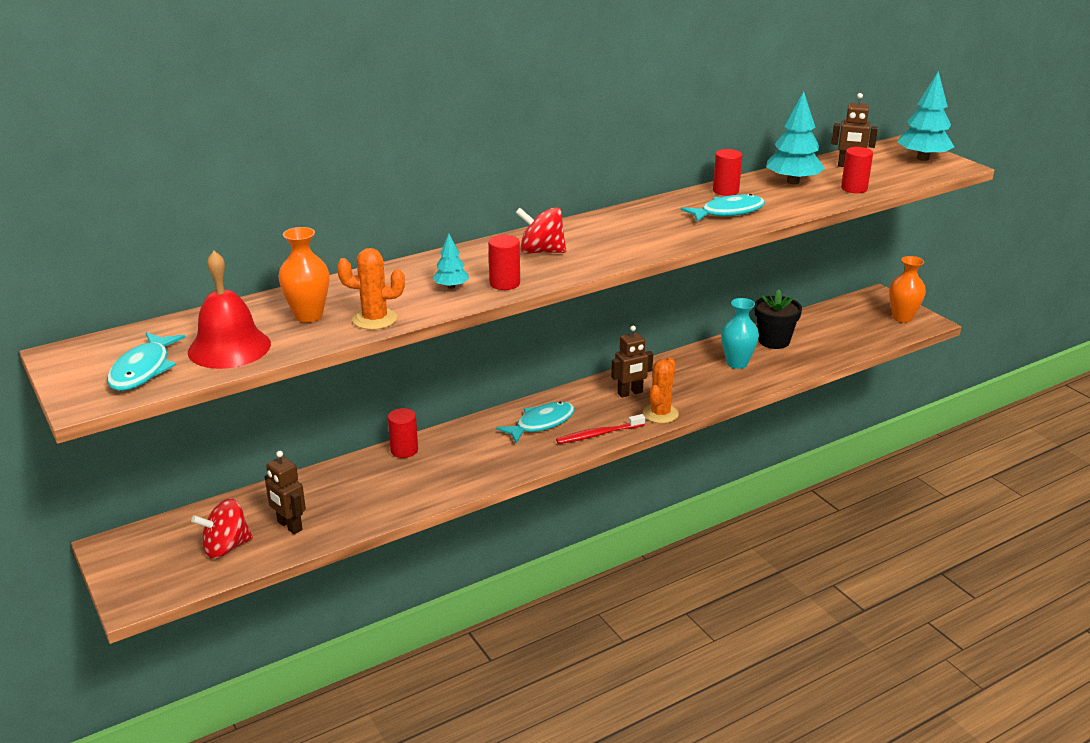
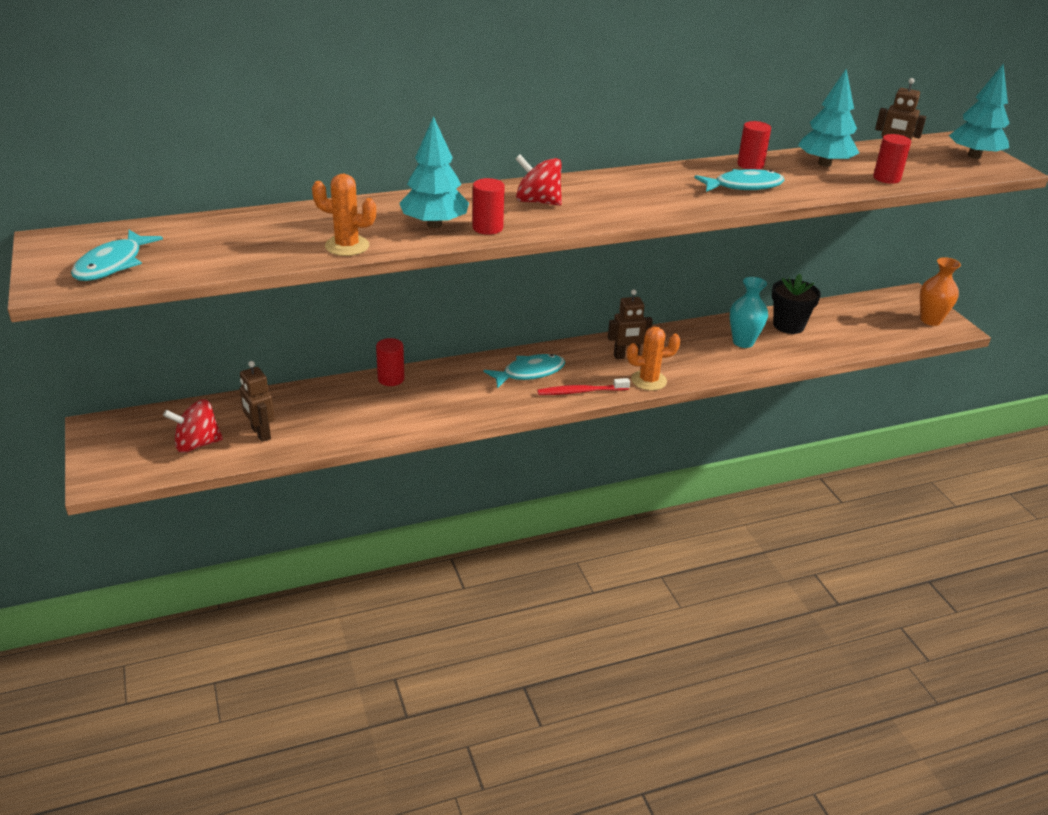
camera: 10 degrees right, 5 degrees up
(229, 347) = (200, 254): red bell -> none
(308, 316) = (287, 234): orange vase -> none
(451, 286) = (434, 224): turquoise tree -> turquoise tree, size x1.91
(660, 414) = (648, 380): orange cactus -> orange cactus turned 45 degrees clockwise

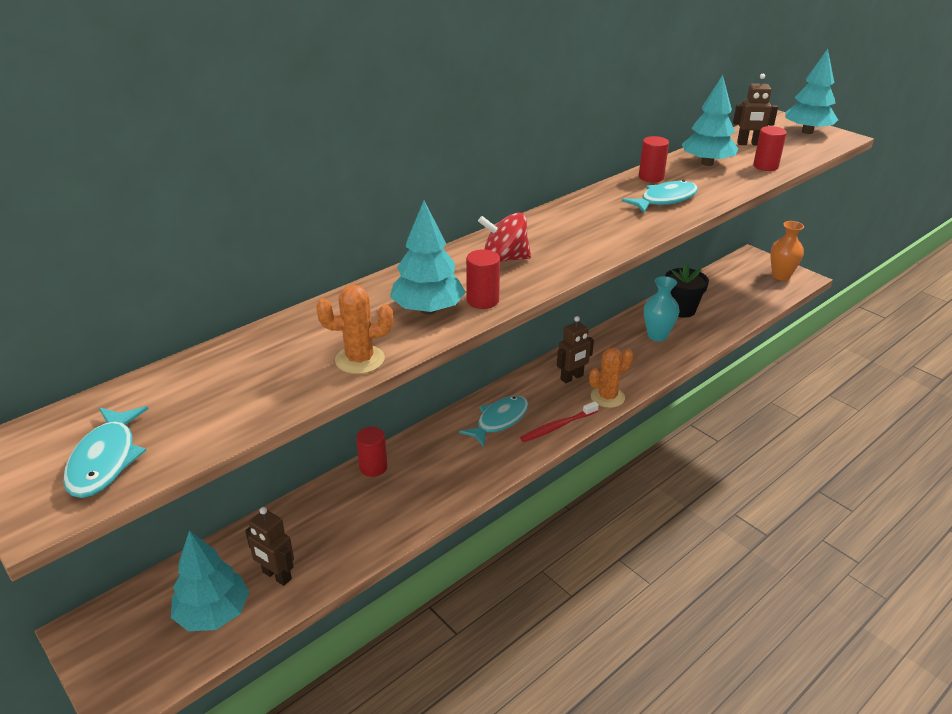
camera: 20 degrees left, 0 degrees up
(197, 444) = (213, 613): red spinning top -> turquoise tree

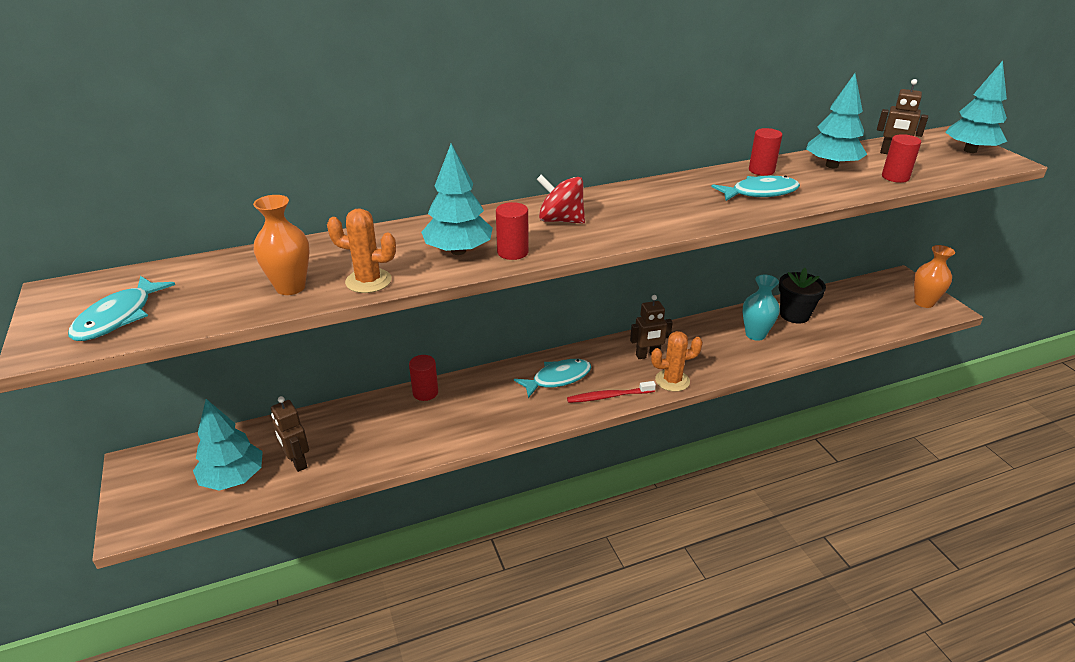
camera: 20 degrees right, 0 degrees up
(280, 384) = (290, 287): none -> orange vase

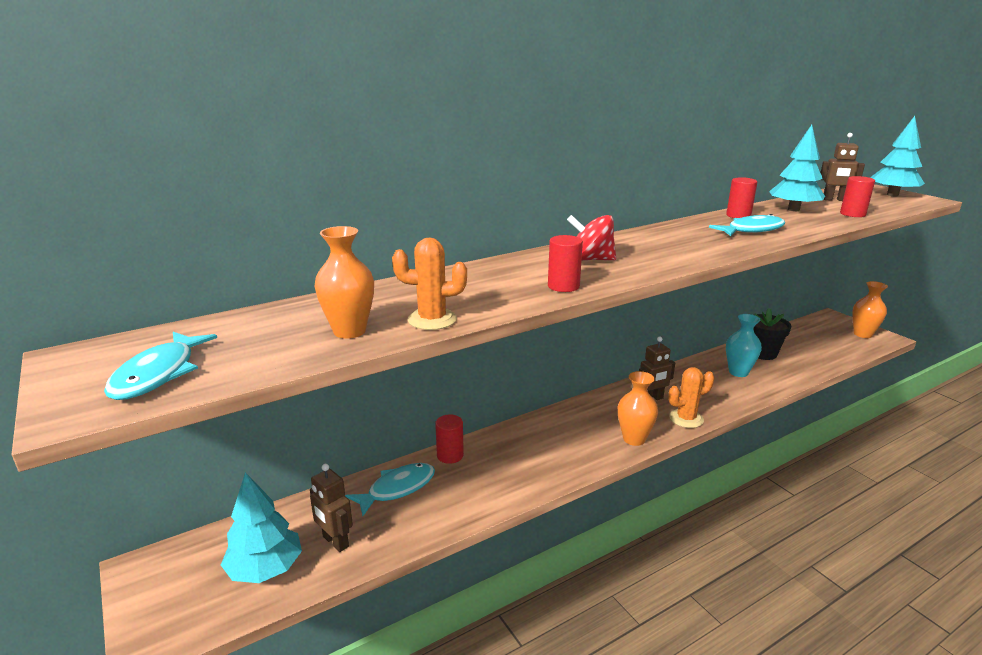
camera: 10 degrees left, 10 degrees down
(458, 251) = (508, 289): turquoise tree -> none
(558, 378) = (577, 428): turquoise fish -> turquoise fish (397, 489)
(608, 396) = (634, 439): red toothbrush -> orange vase

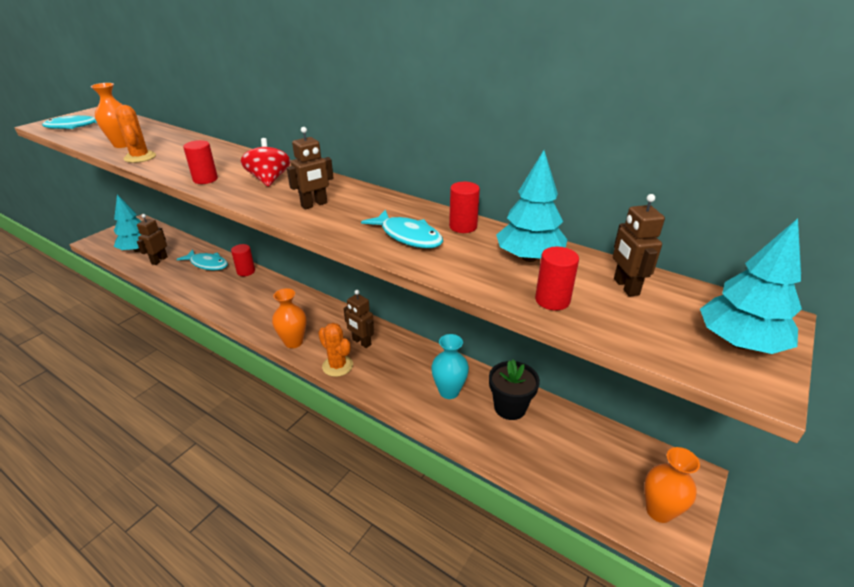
camera: 65 degrees right, 10 degrees up
(671, 249) = (314, 205): none -> brown robot

